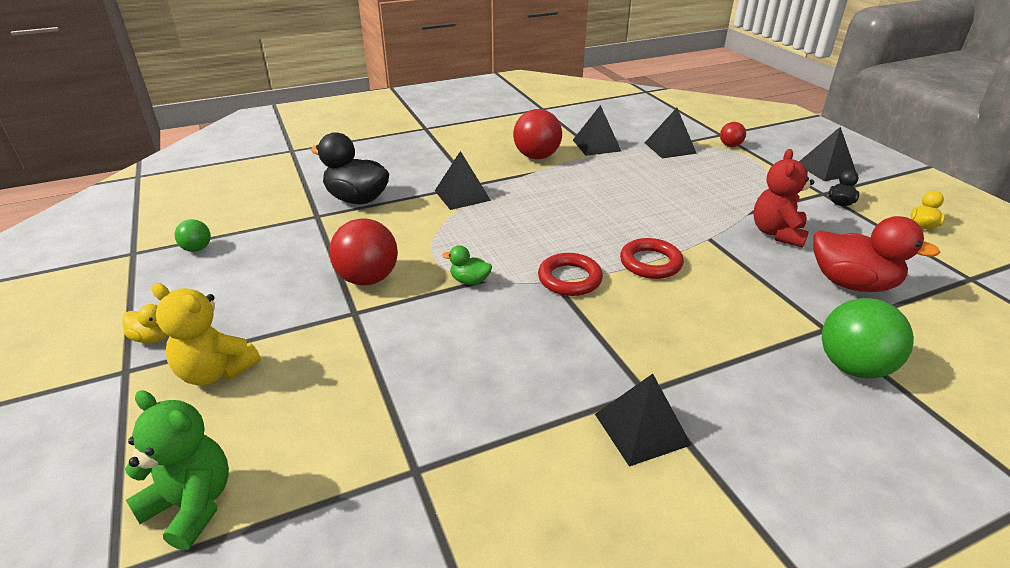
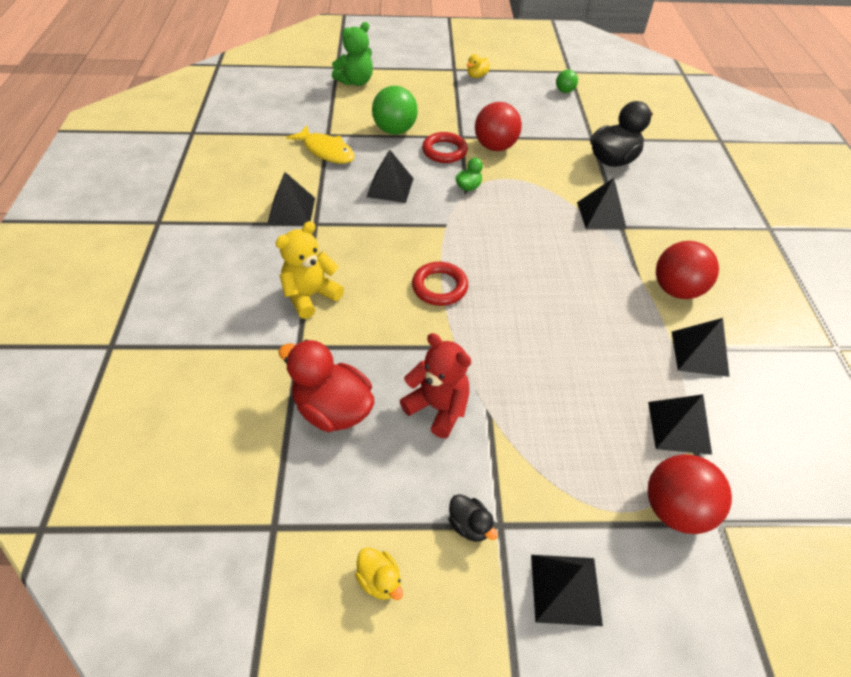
camera: 110 degrees right, 15 degrees up
(216, 371) = (436, 91): yellow teddy bear -> yellow teddy bear (310, 296)
(468, 450) = (326, 151): none -> yellow fish
(516, 345) = (390, 187): none -> black pyramid
(569, 279) = (444, 233): red ring -> red ring (444, 151)
(730, 145) = (674, 508): red ball -> red ball, size x1.90
(852, 283) = (332, 409): red duck -> red duck turned 75 degrees clockwise
(853, 366) = (256, 333): green ball -> green ball (395, 130)

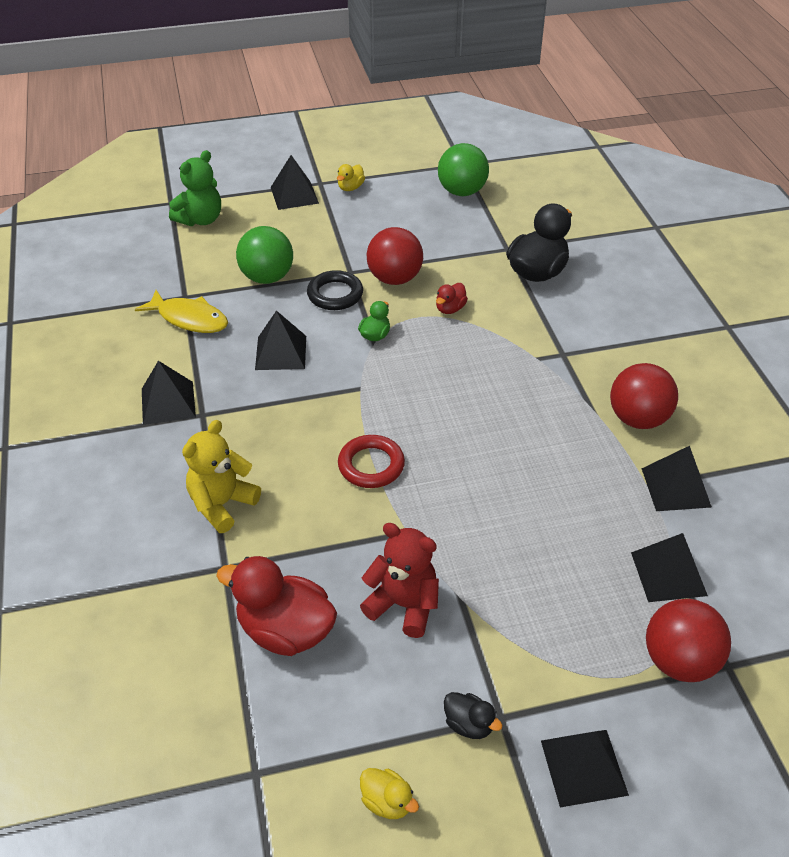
camera: 10 degrees left, 5 degrees down
(444, 151) = (335, 294): red ring -> black ring
(534, 176) = (450, 309): none -> red duck
(564, 91) = (462, 191): green ball -> green ball, size x1.90
(601, 215) = (537, 344): black pyramid -> black pyramid (294, 195)

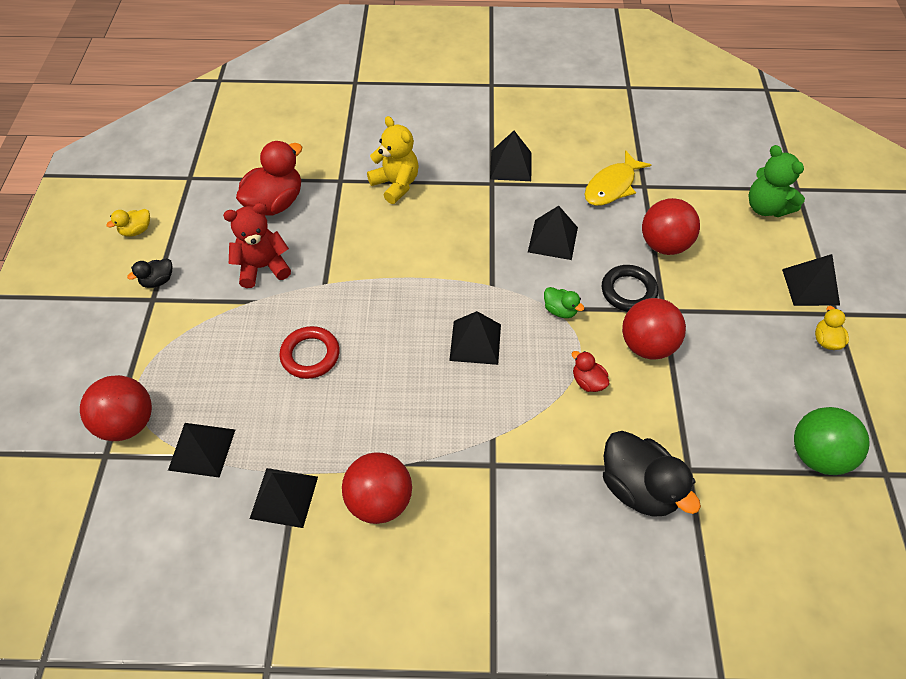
camera: 105 degrees right, 10 degrees up
(267, 277) = (664, 245): green ball -> red ball
(350, 188) = (826, 340): yellow duck -> yellow duck turned 45 degrees clockwise
(371, 465) = (400, 275): red ring -> red ring (310, 355)
(403, 605) = (263, 267): red teddy bear -> red teddy bear turned 150 degrees counterclockwise
(583, 767) = (94, 333): black pyramid -> black pyramid (475, 342)

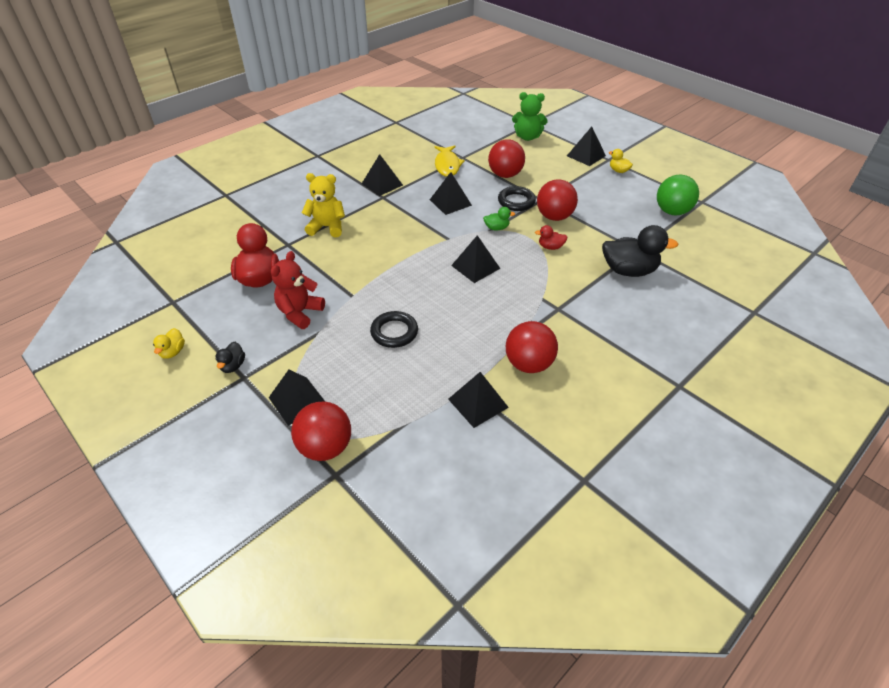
camera: 45 degrees left, 10 degrees down
(202, 449) = (396, 421): black pyramid -> black pyramid (297, 400)
(310, 355) = (394, 332): red ring -> black ring

